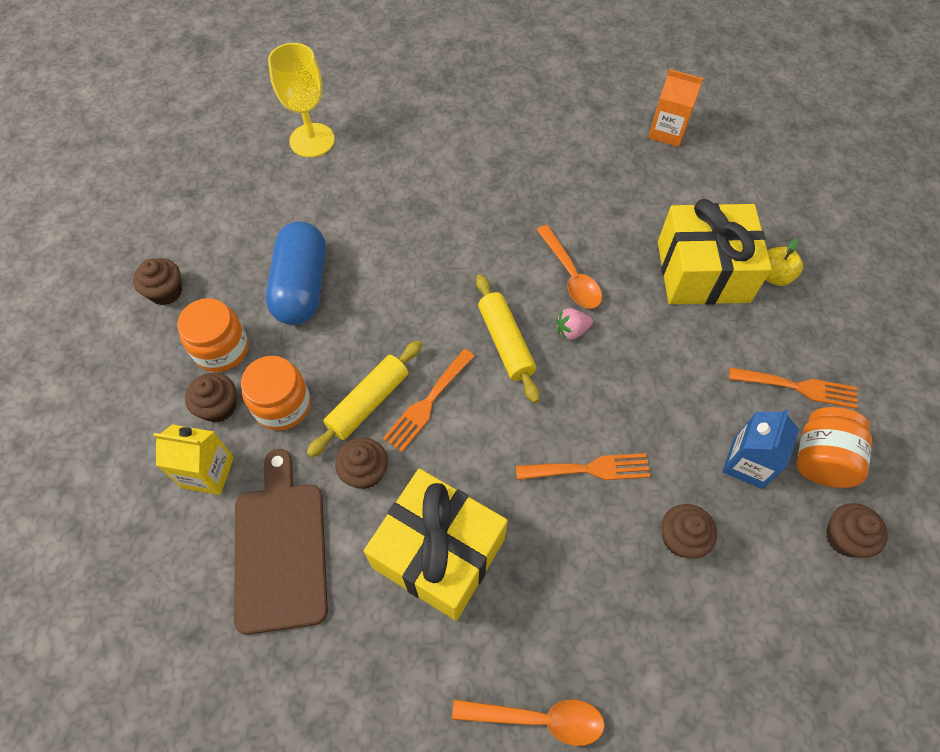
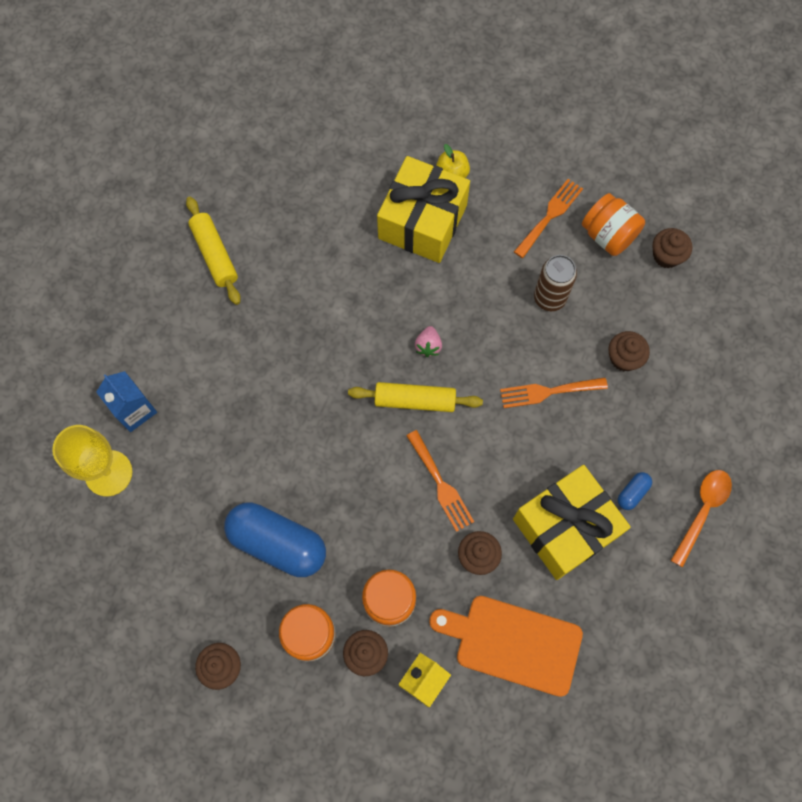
camera: 65 degrees left, 10 degrees up
(280, 548) = (513, 643): brown cutting board -> orange cutting board
(368, 403) = (419, 530): yellow rolling pin -> yellow rolling pin (215, 254)
(518, 616) = (632, 493): none -> blue capsule
(571, 276) = (377, 320): orange spoon -> none
(589, 469) = (548, 392): orange fork -> orange fork turned 120 degrees counterclockwise
(667, 132) = (270, 168): orange carton -> none
(701, 426) = (549, 298): none -> brown can
(747, 463) = (590, 284): blue carton -> blue carton (134, 410)

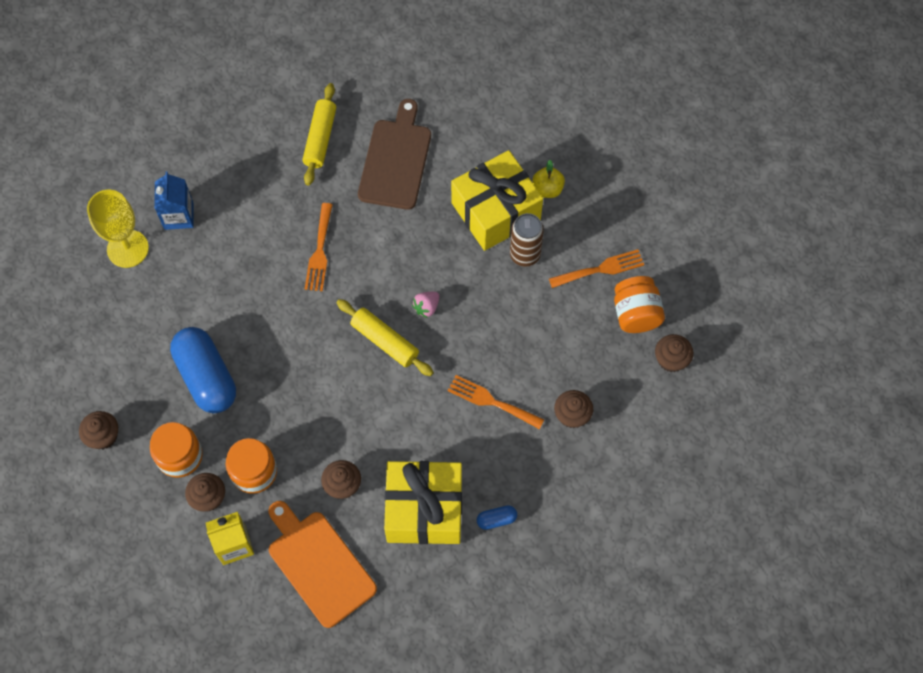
camera: 35 degrees right, 5 degrees down
(299, 231) = (396, 160): none -> brown cutting board
(441, 484) = (356, 415): orange fork -> orange fork (319, 252)
(549, 298) = (549, 332): brown can -> brown can (525, 255)
(702, 511) = (540, 570): orange spoon -> none

